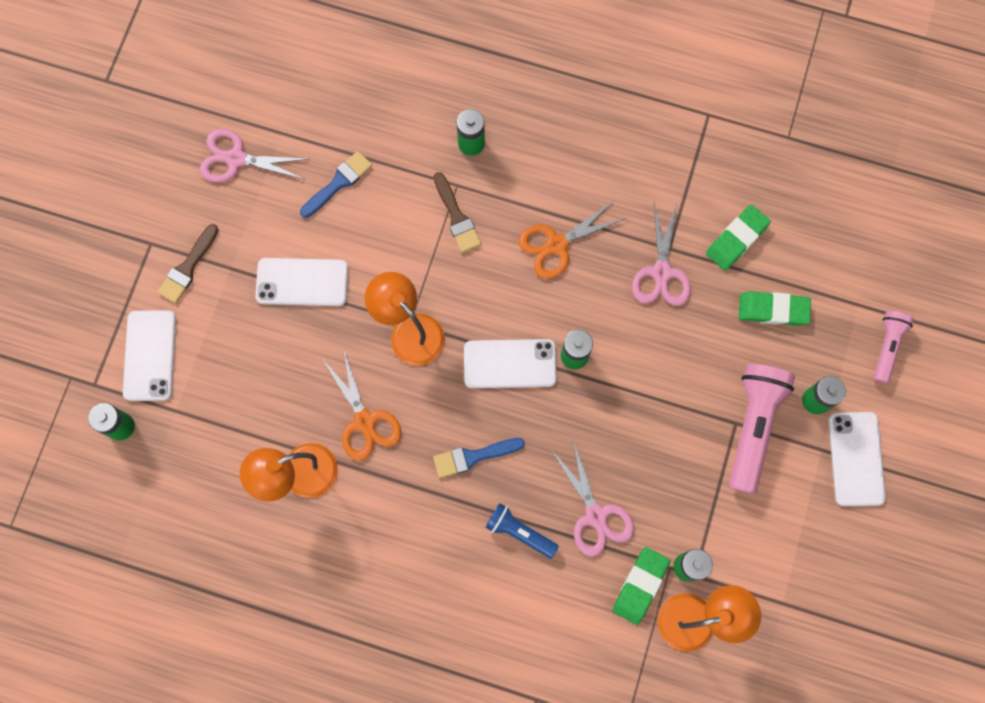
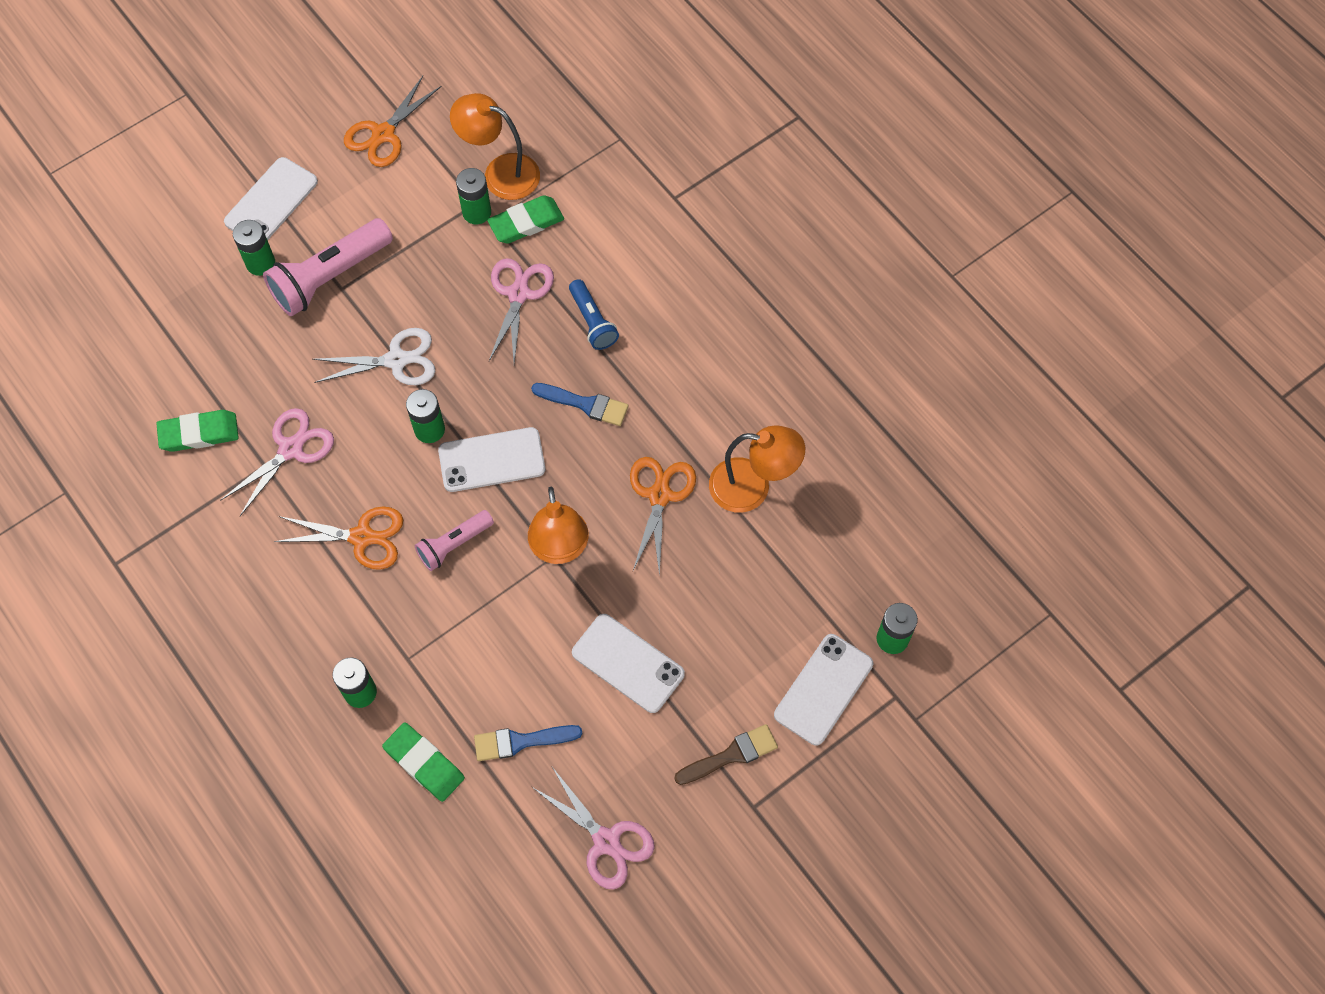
camera: 145 degrees left, 10 degrees down
(456, 216) = (432, 627): brown brush -> none
(510, 364) = (492, 460): white phone -> white phone turned 45 degrees counterclockwise
(644, 393) = (396, 360): none -> white scissors
(773, 310) = (226, 354): green eraser -> green eraser (424, 763)
(824, 586) = (383, 134): none -> orange scissors
(887, 347) = (162, 264): pink flashlight -> pink flashlight (454, 544)

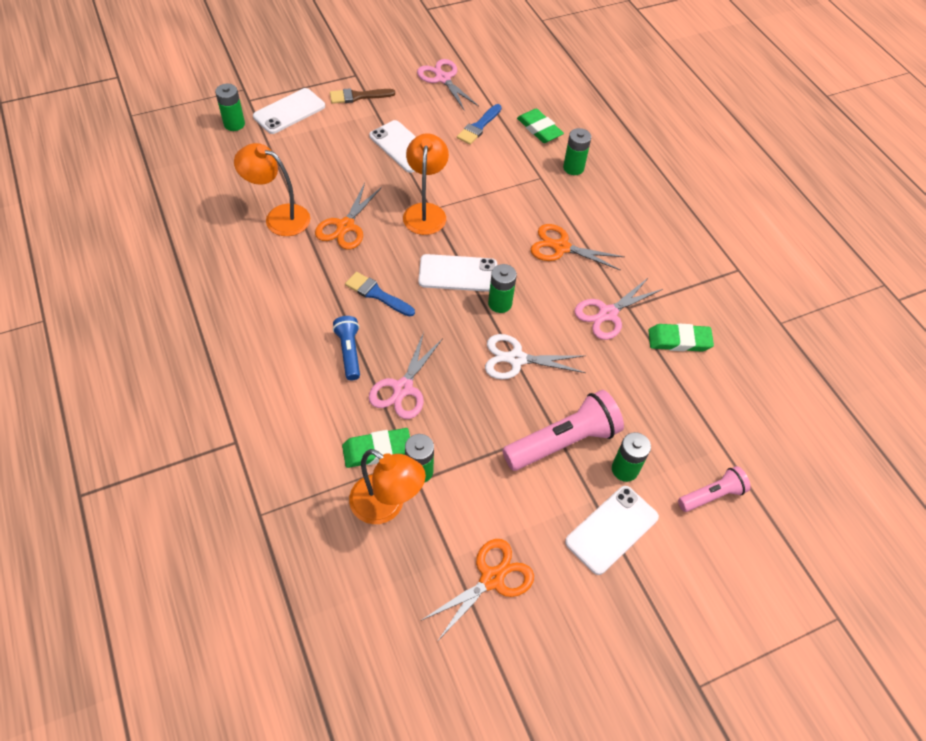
camera: 170 degrees left, 10 degrees down
(454, 544) = (497, 229): pink flashlight -> pink flashlight (712, 495)
(521, 741) = (479, 126): blue brush -> blue brush turned 120 degrees clockwise

